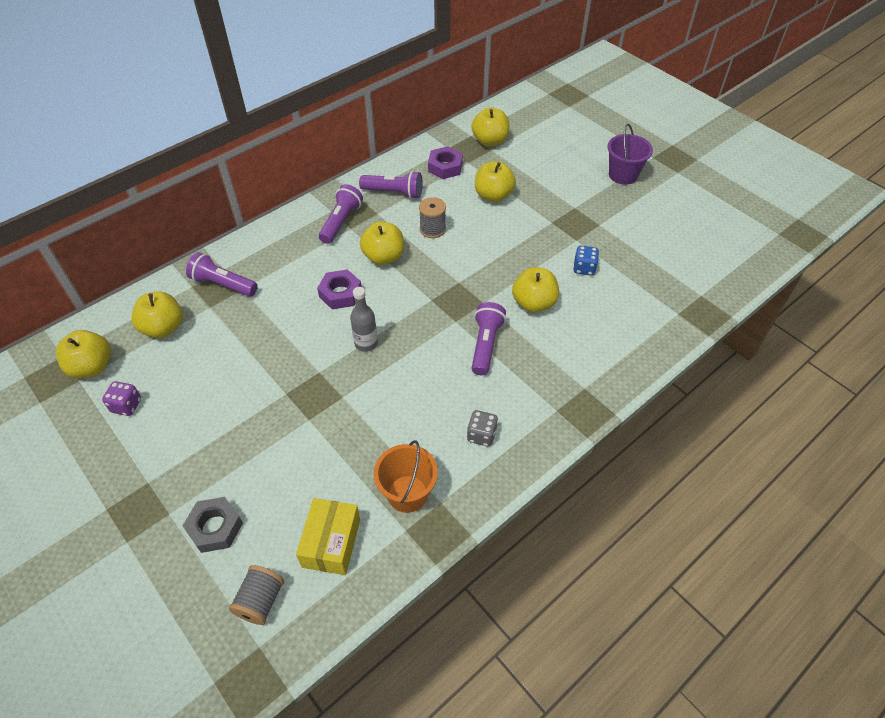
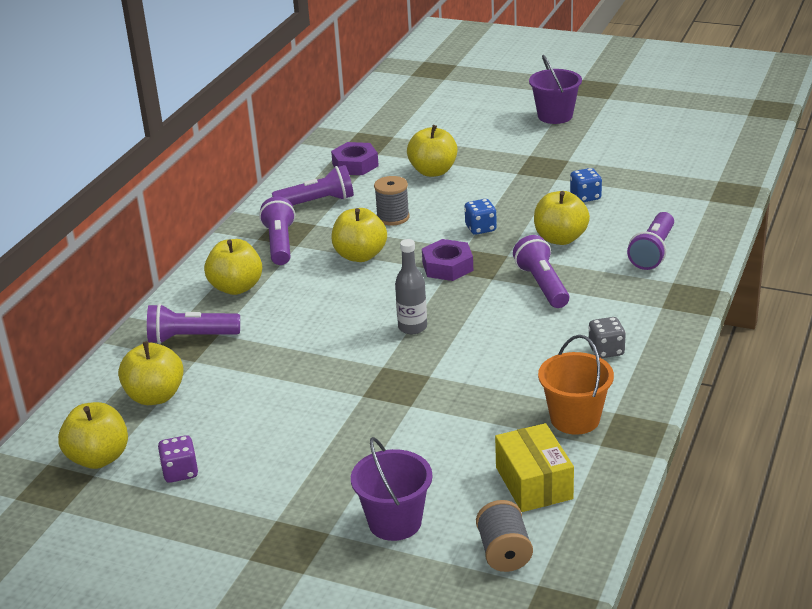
camera: 25 degrees left, 20 degrees down
(215, 528) = (395, 522): grey nut -> purple bucket
(340, 293) = (341, 299): purple nut -> purple nut (447, 266)
(484, 267) = (480, 228): none -> blue dice
(490, 141) = (384, 130): yellow apple -> yellow apple (236, 287)
(592, 349) = (653, 252): none -> purple flashlight

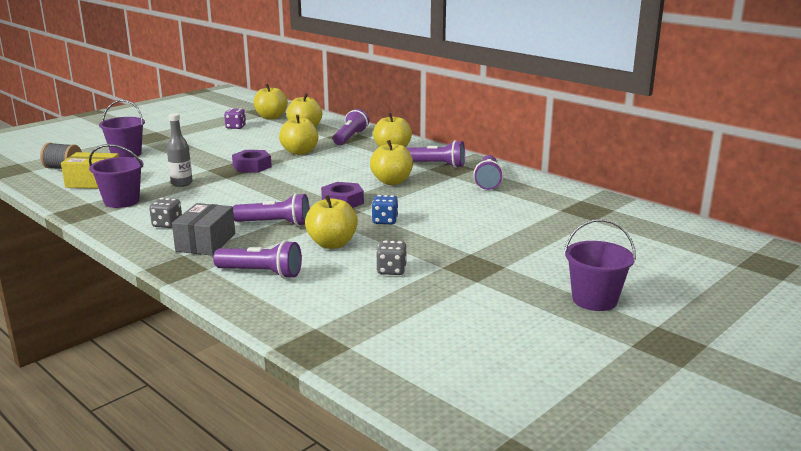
camera: 110 degrees right, 10 degrees down
(355, 165) = (544, 200): purple nut -> purple nut (252, 166)
(393, 217) = (437, 198): grey spool -> none
(412, 327) = (282, 181): grey bottle -> grey bottle (181, 183)
(433, 171) = (505, 223): yellow apple -> yellow apple (300, 152)
(575, 419) = (122, 201): orange bucket -> purple bucket
(585, 197) = (391, 270): blue dice -> grey dice
(624, 306) = (206, 242): none -> grey box
(653, 252) = (261, 273): purple flashlight -> purple flashlight turned 150 degrees clockwise

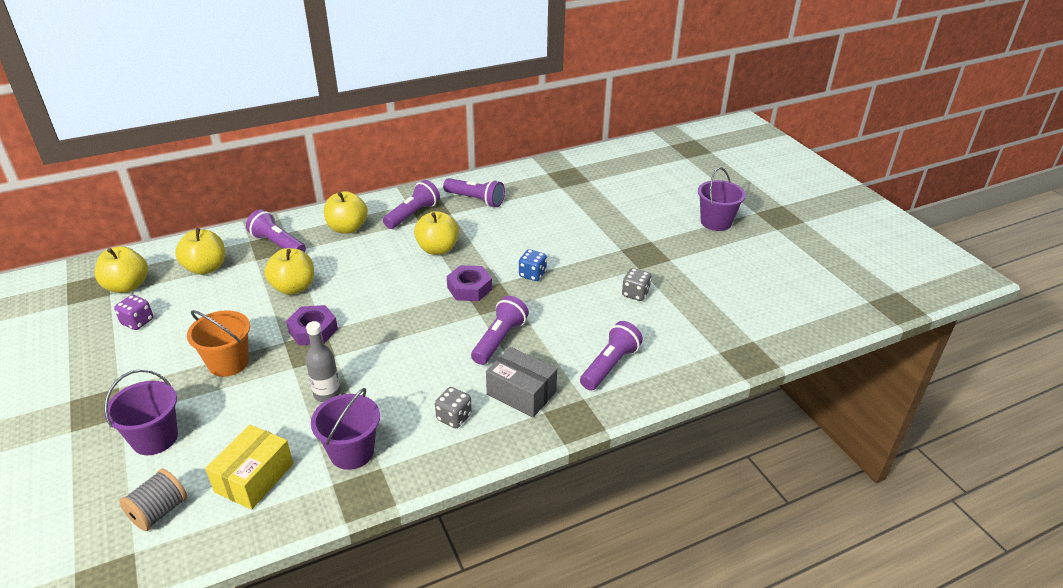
camera: 70 degrees left, 15 degrees up
(204, 154) = (228, 363): none -> orange bucket
(332, 244) = (567, 314): yellow apple -> none

